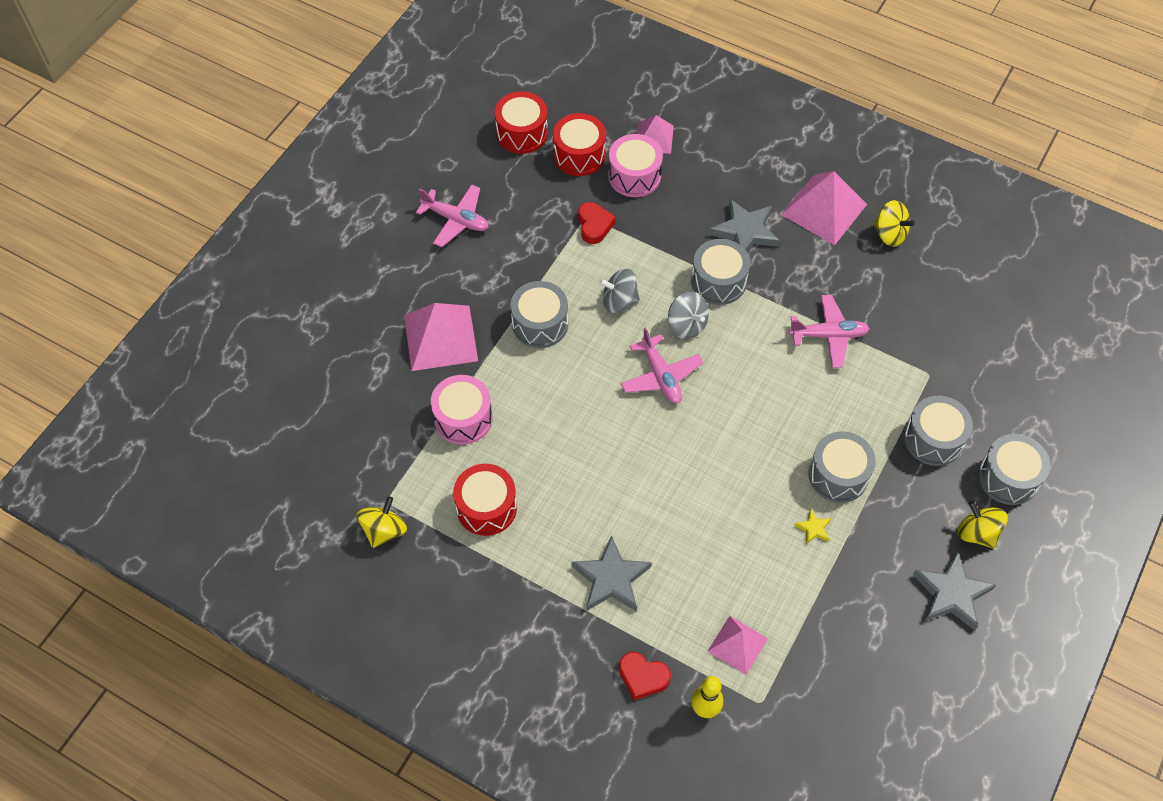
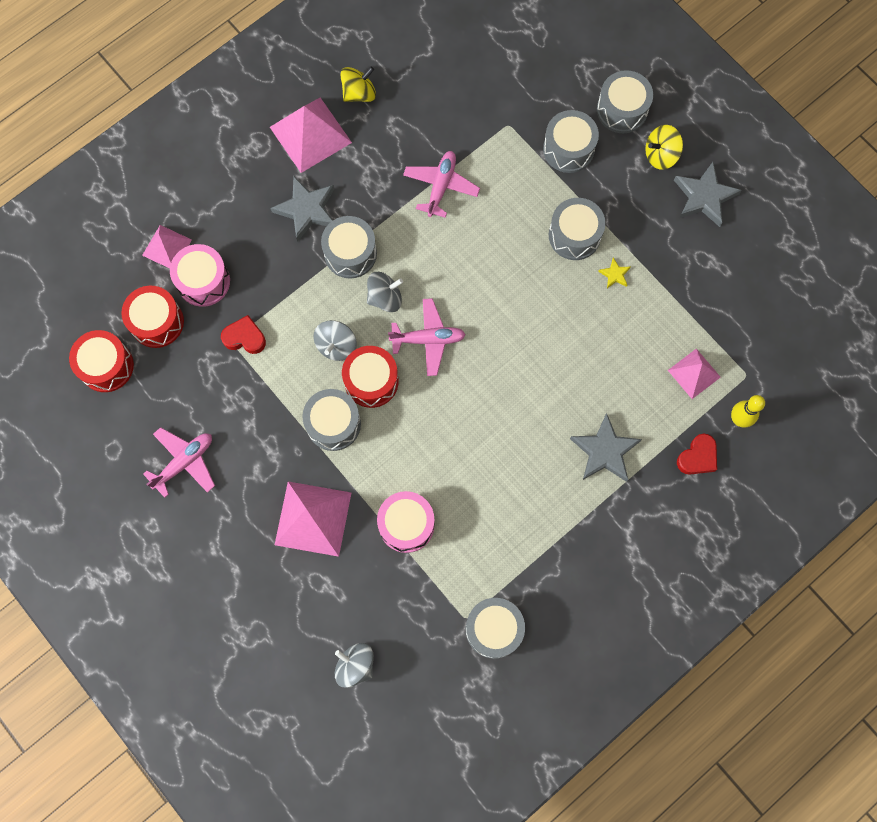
camera: 70 degrees left, 15 degrees up
(310, 419) = (355, 665): none -> grey spinning top
(384, 530) = (494, 629): yellow spinning top -> grey drum
(486, 507) = (503, 533): red drum -> red drum (371, 381)

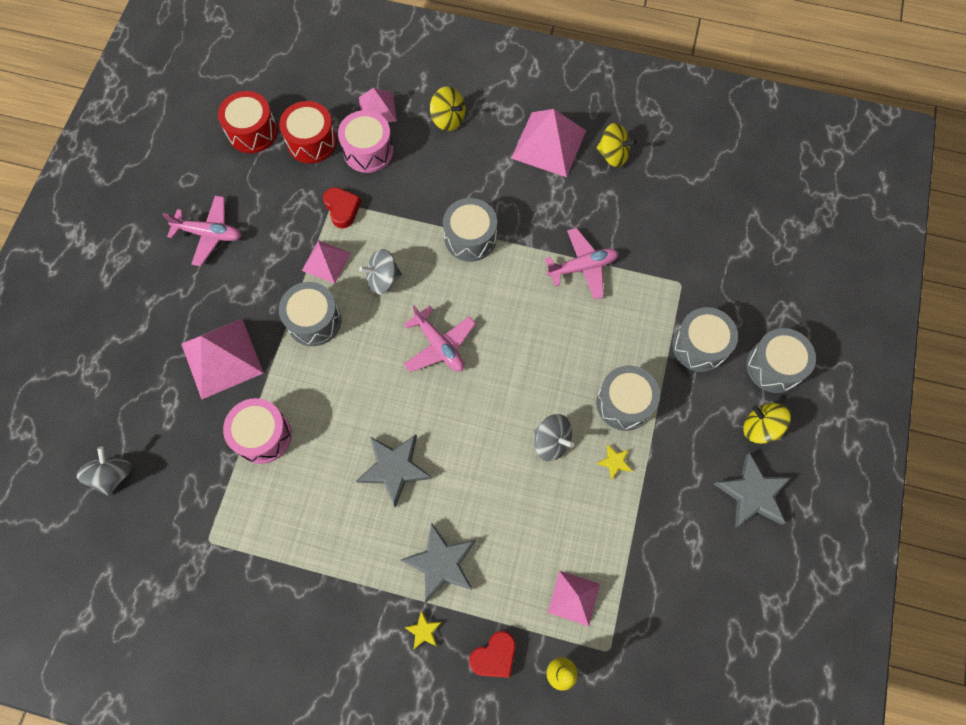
camera: 55 degrees right, 5 degrees down
(223, 197) = (448, 119): none -> yellow spinning top
(285, 381) = (326, 261): none -> pink pyramid
(307, 210) = (483, 183): grey star -> grey star (394, 468)
(371, 381) = (371, 325): red drum -> none
(385, 298) = (451, 288): grey spinning top -> grey spinning top (551, 442)
(494, 629) = (212, 572): grey drum -> none
(646, 496) = (423, 631): none -> yellow star
(697, 457) = (494, 656): red heart -> red heart turned 45 degrees counterclockwise

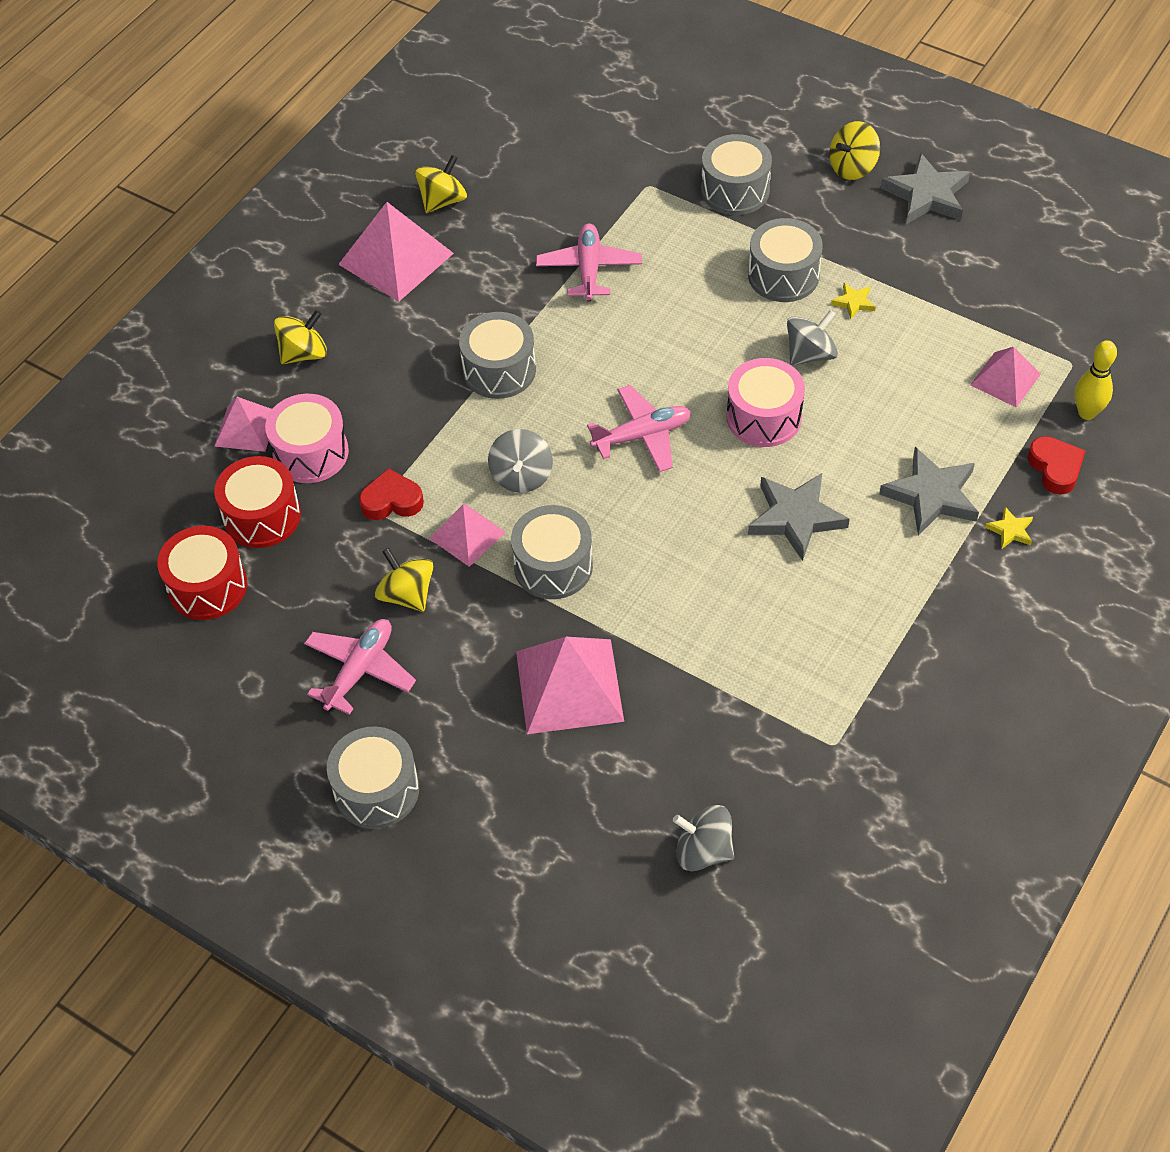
camera: 70 degrees left, 15 degrees down
(262, 435) = (703, 656): pink drum -> pink drum (764, 417)
(271, 241) = (407, 594): none -> yellow spinning top
(774, 366) = (783, 135): grey drum -> grey drum (376, 790)

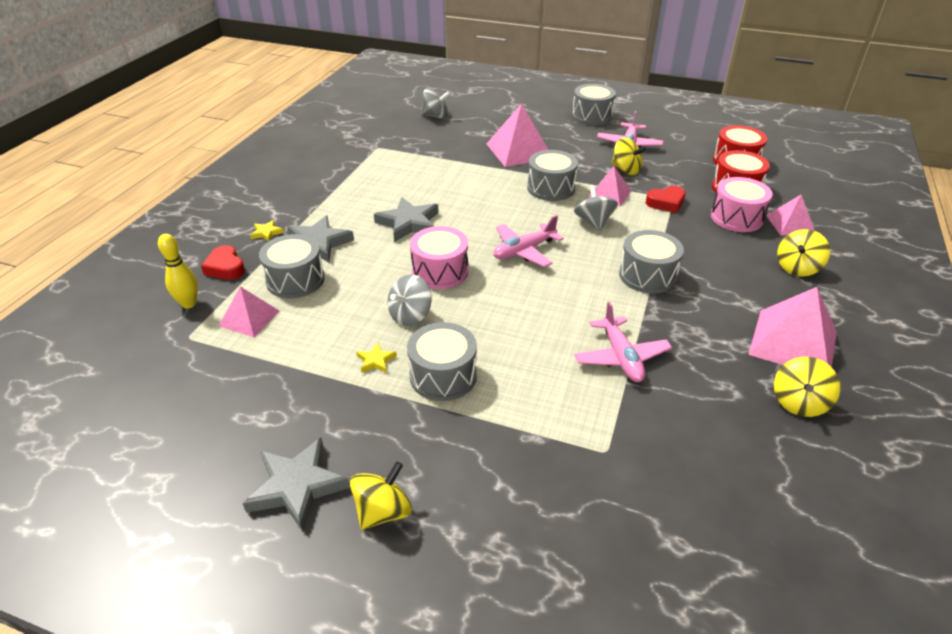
camera: 165 degrees right, 15 degrees down
(735, 190) = (511, 459): grey drum -> grey drum (295, 280)

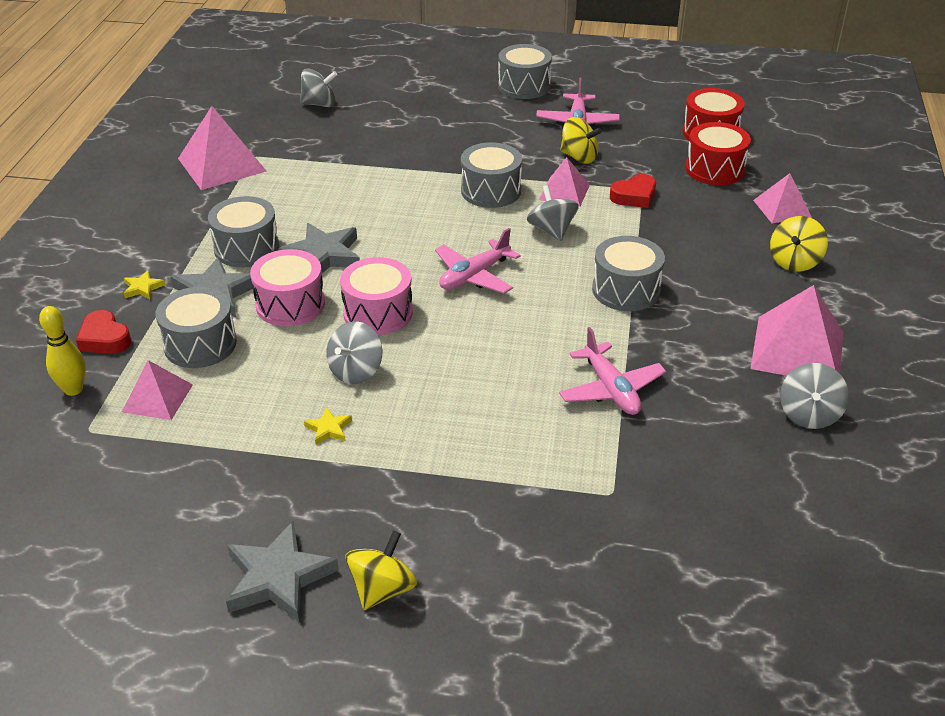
camera: 10 degrees left, 0 degrees up
(443, 376) = (412, 436): grey drum -> grey drum (246, 248)
(519, 150) = (440, 143): pink pyramid -> pink pyramid (222, 164)
(736, 218) = (719, 207): pink drum -> pink drum (290, 304)
(799, 402) = (809, 414): yellow spinning top -> grey spinning top

